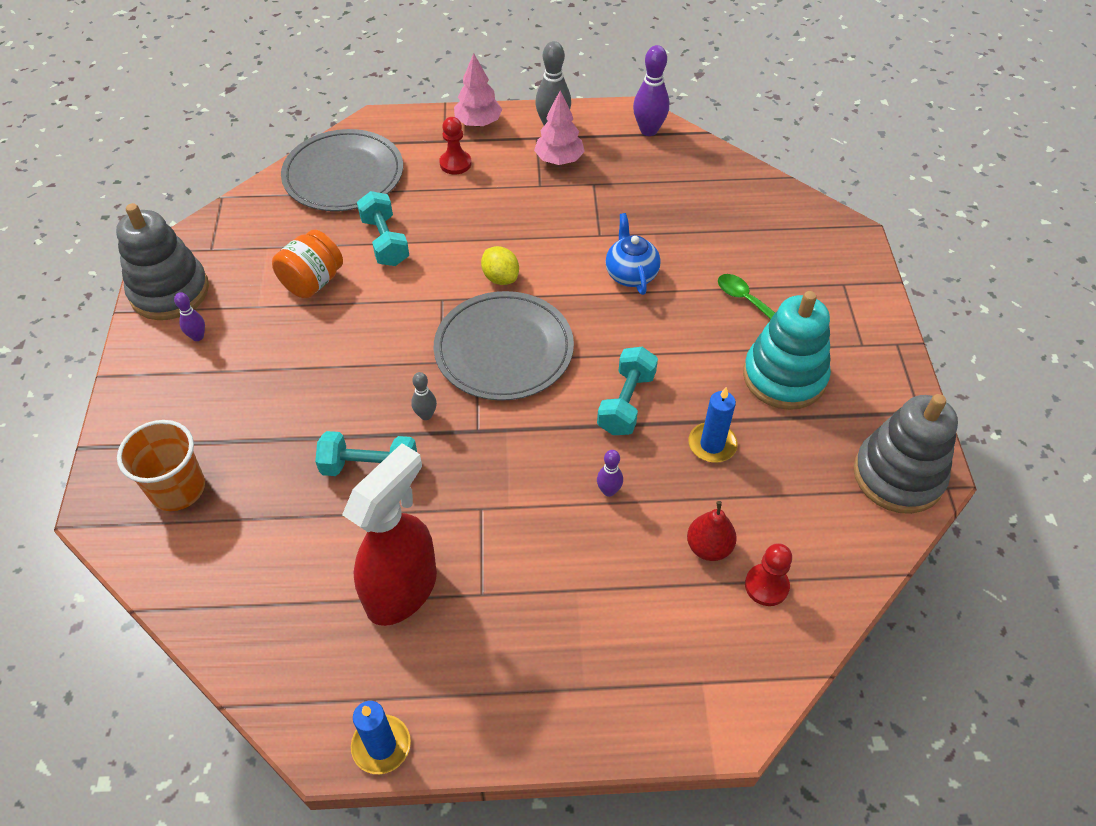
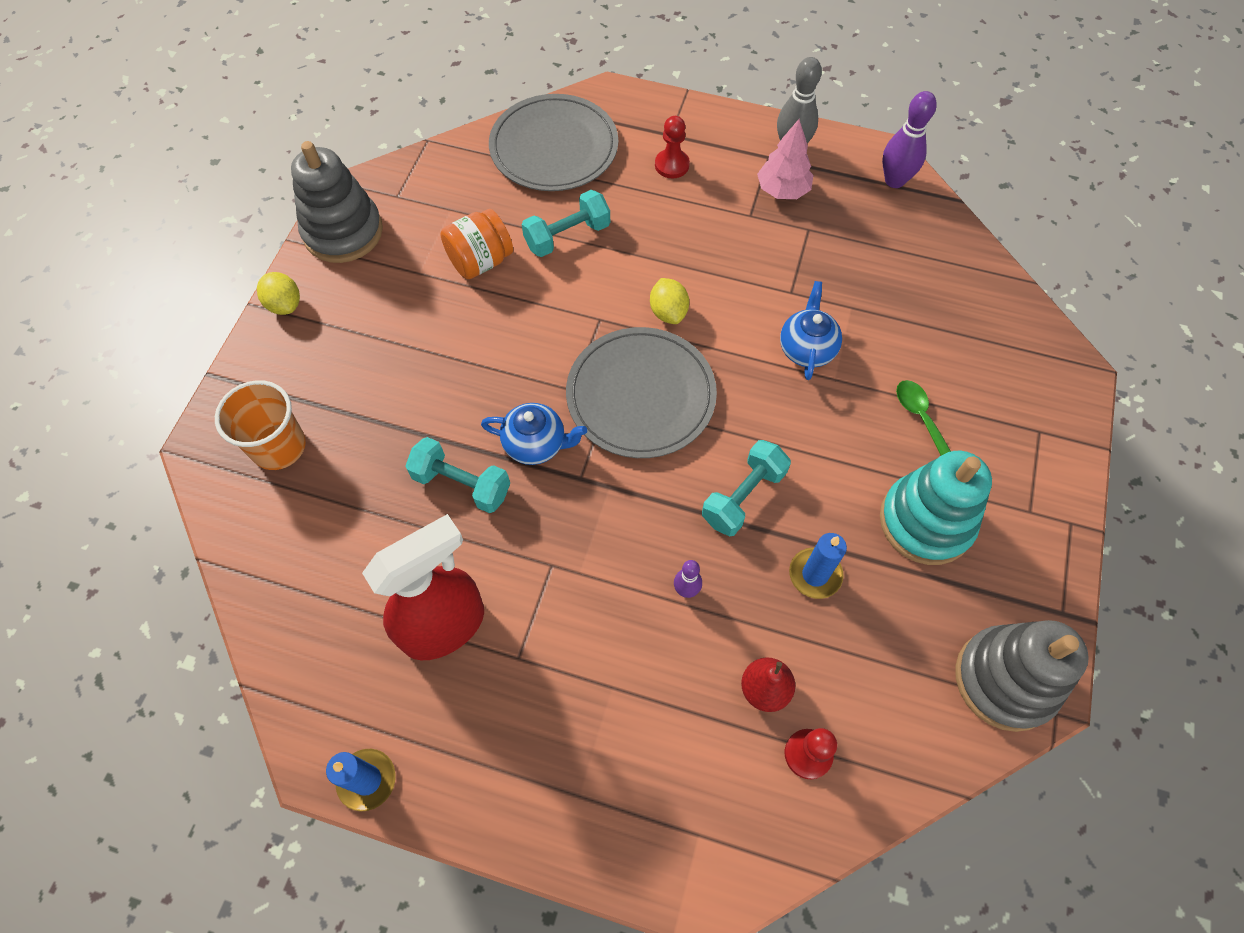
camera: 20 degrees right, 10 degrees up
(135, 367) = (285, 304): none -> yellow lemon
(198, 337) = (352, 289): purple bowling pin -> none
(385, 241) = (567, 236): turquoise dumbbell -> turquoise dumbbell turned 60 degrees clockwise
(426, 415) = (536, 444): grey bowling pin -> blue teapot
(478, 123) = (714, 123): pink tree -> none

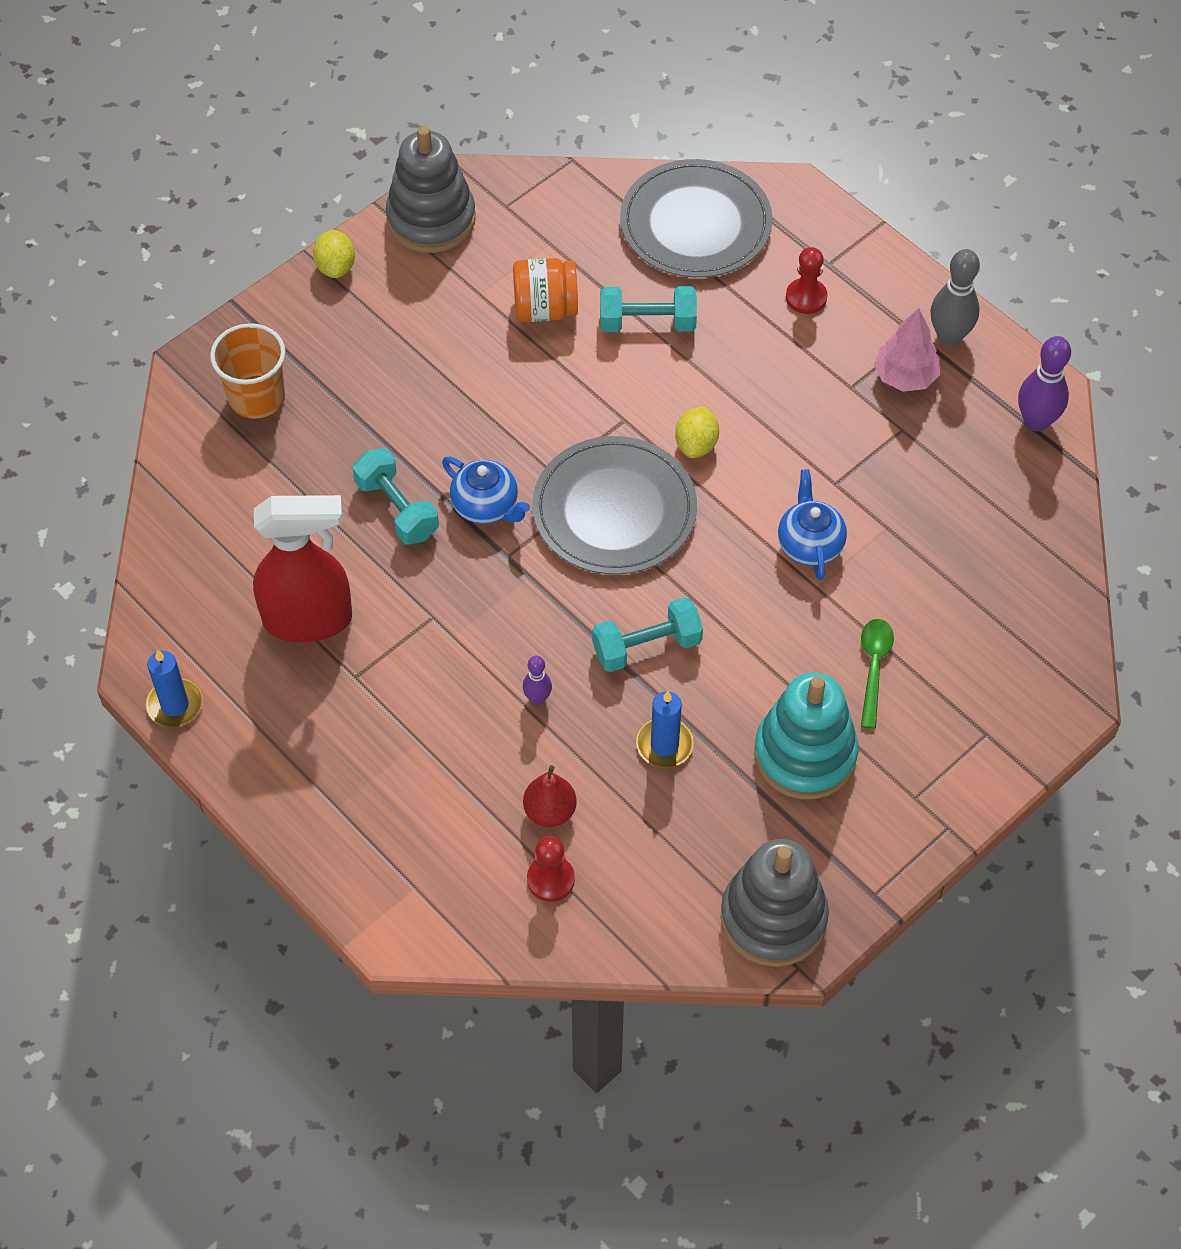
camera: 30 degrees right, 5 degrees down
(806, 349) = (809, 545): blue teapot -> blue teapot turned 45 degrees counterclockwise

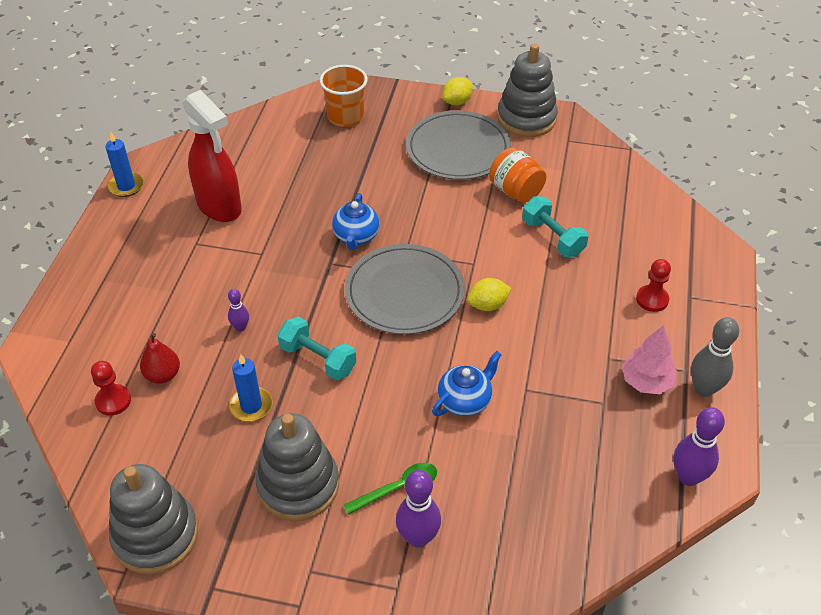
camera: 55 degrees right, 10 degrees down
(397, 509) = (322, 203): turquoise dumbbell -> none
(695, 224) = (647, 221): grey plate -> grey plate (458, 149)
(805, 754) = (298, 485): turquoise stacking toy -> grey stacking toy
(943, 684) = (418, 537): none -> purple bowling pin

